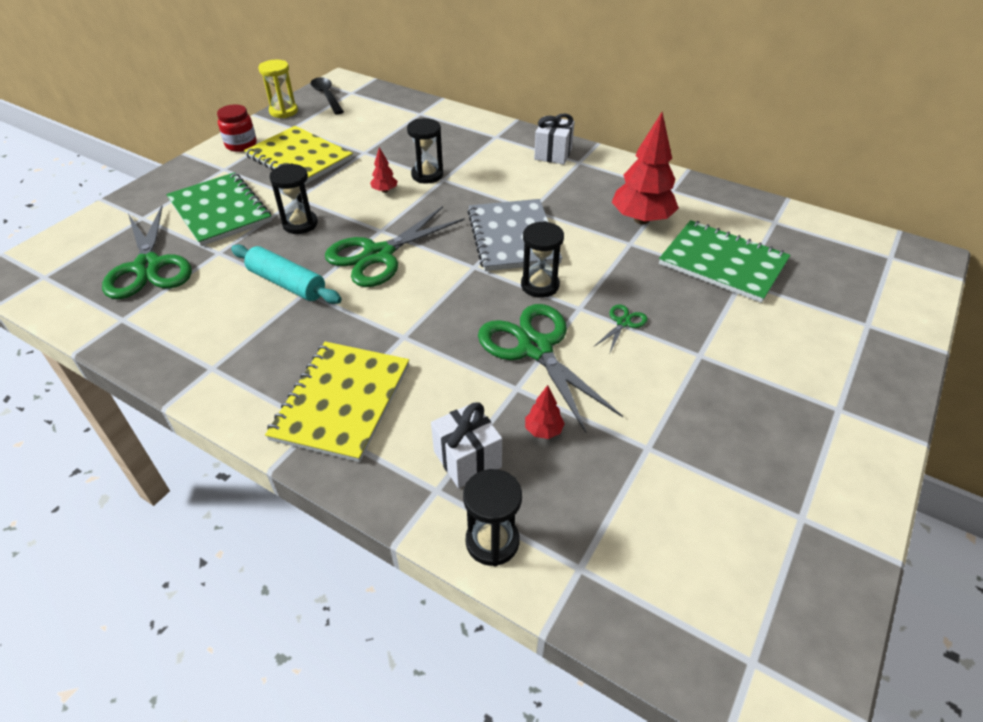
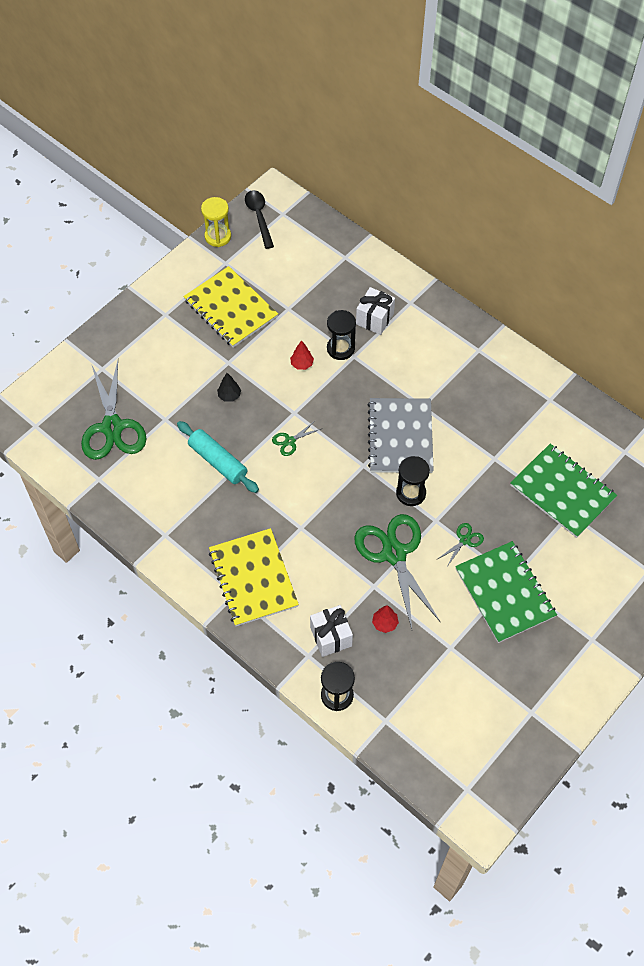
camera: 10 degrees right, 15 degrees up
(220, 211) = (164, 370): green notebook -> green notebook (504, 593)
(241, 145) = (179, 282): red jar -> none
(300, 224) = (229, 395): black hourglass -> black tree
(342, 401) = (253, 578): yellow notebook -> yellow notebook turned 45 degrees counterclockwise
(378, 255) = (290, 441): green scissors -> green scissors, size x0.43
(553, 154) = (457, 335): white gift -> white gift (374, 319)
(641, 220) = (512, 432): red tree -> none

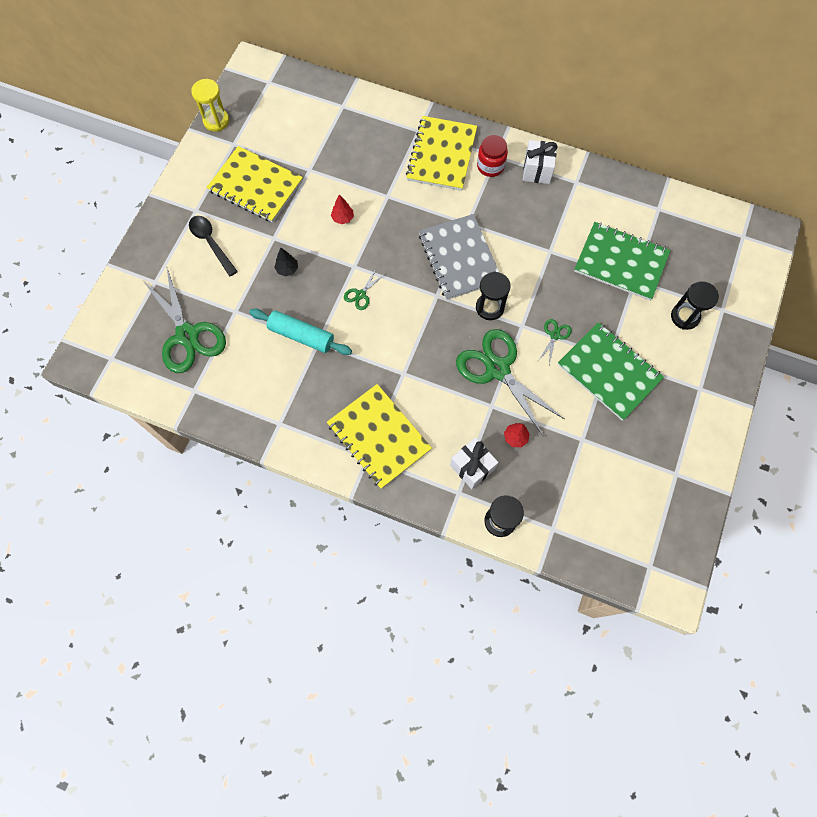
camera: 20 degrees left, 10 degrees up
(259, 217) = (248, 91): black spoon -> black spoon (211, 243)
(340, 348) = (372, 193): black hourglass -> black hourglass (685, 316)
(374, 319) = (392, 155): white gift -> white gift (537, 170)
(424, 333) = (442, 155): none -> yellow notebook
(468, 358) = (490, 166): none -> red jar

